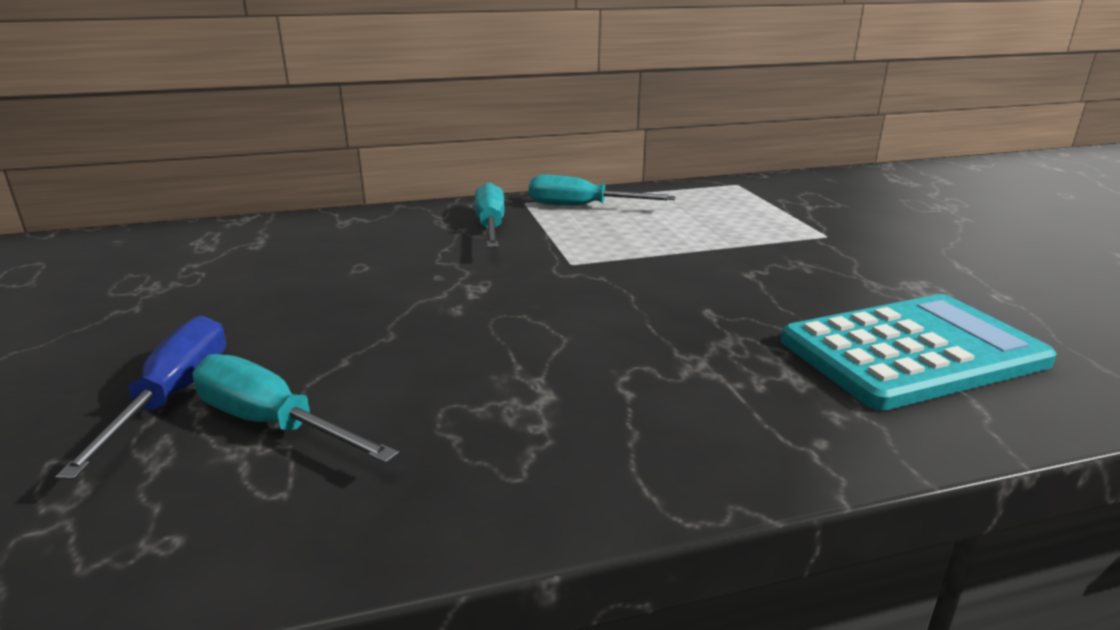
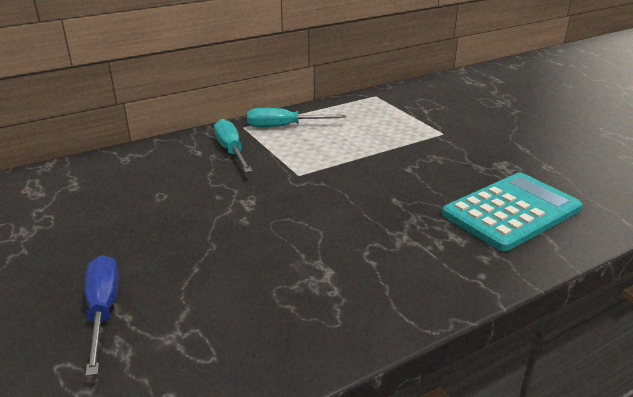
camera: 15 degrees left, 5 degrees up
(272, 424) = (179, 317): turquoise screwdriver -> none

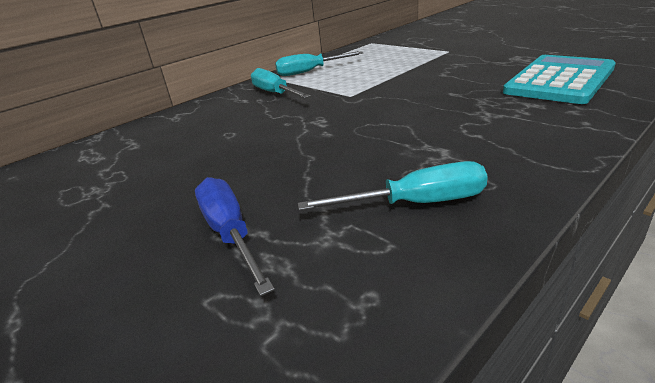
camera: 10 degrees left, 0 degrees up
(260, 323) = (415, 203): none -> turquoise screwdriver

